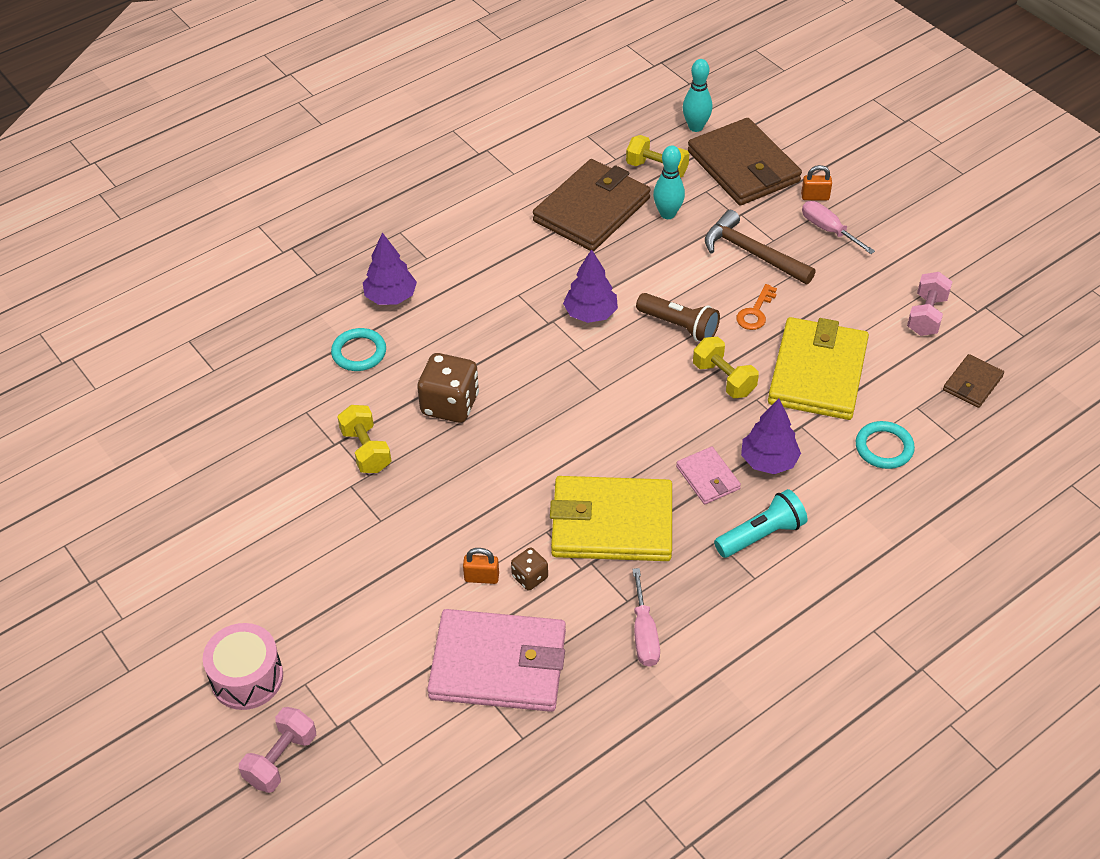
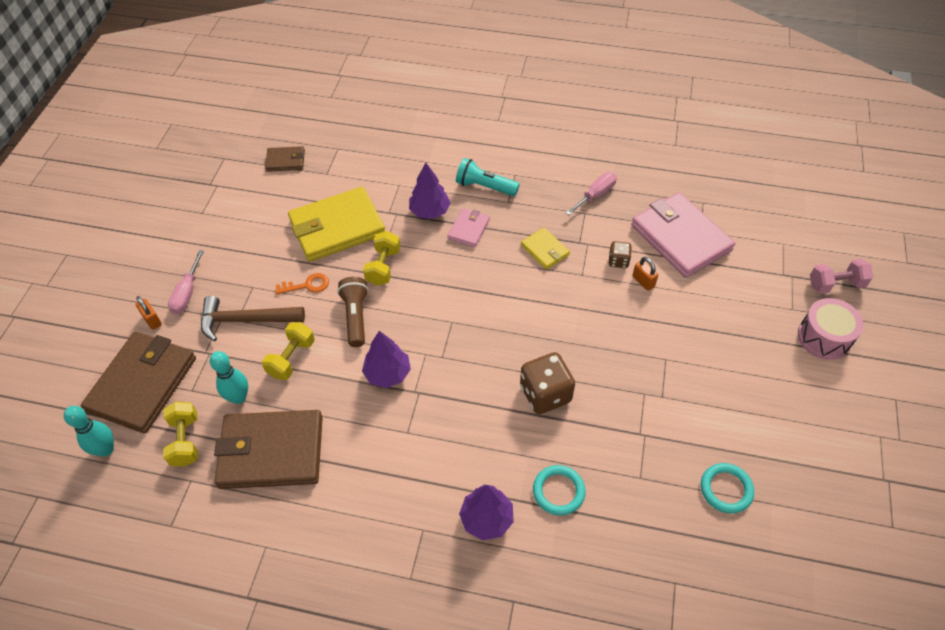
camera: 130 degrees left, 5 degrees up
(366, 450) = (629, 411): yellow dumbbell -> yellow dumbbell (291, 358)
(611, 523) = (545, 250): yellow wallet -> yellow wallet, size x0.48
(752, 253) = (246, 320): brown hammer -> brown hammer turned 90 degrees clockwise
(884, 447) = (372, 171): turquoise ring -> turquoise ring (726, 489)
(926, 315) = (240, 205): pink dumbbell -> none

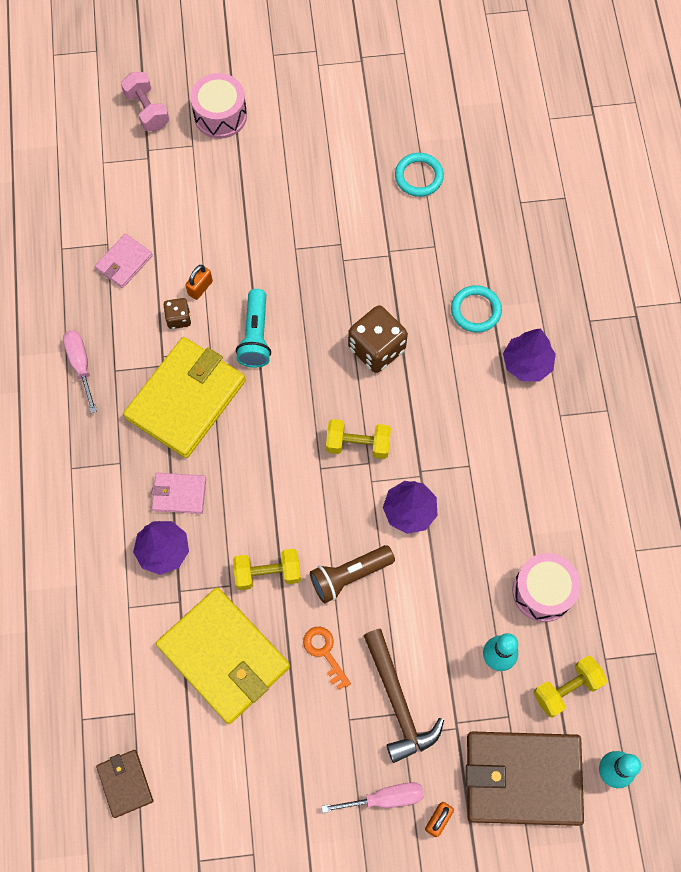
camera: 110 degrees left, 15 degrees up
(271, 452) = (542, 591): brown wallet -> pink drum
(291, 358) = (428, 623): yellow dumbbell -> yellow dumbbell (358, 444)
(485, 186) = (102, 498): turquoise flashlight -> turquoise flashlight (255, 336)
(545, 250) = (186, 399): yellow wallet -> yellow wallet, size x2.07
(596, 195) = (81, 365): pink screwdriver -> pink screwdriver turned 45 degrees clockwise
(680, 238) = (124, 262): pink wallet -> pink wallet, size x0.48

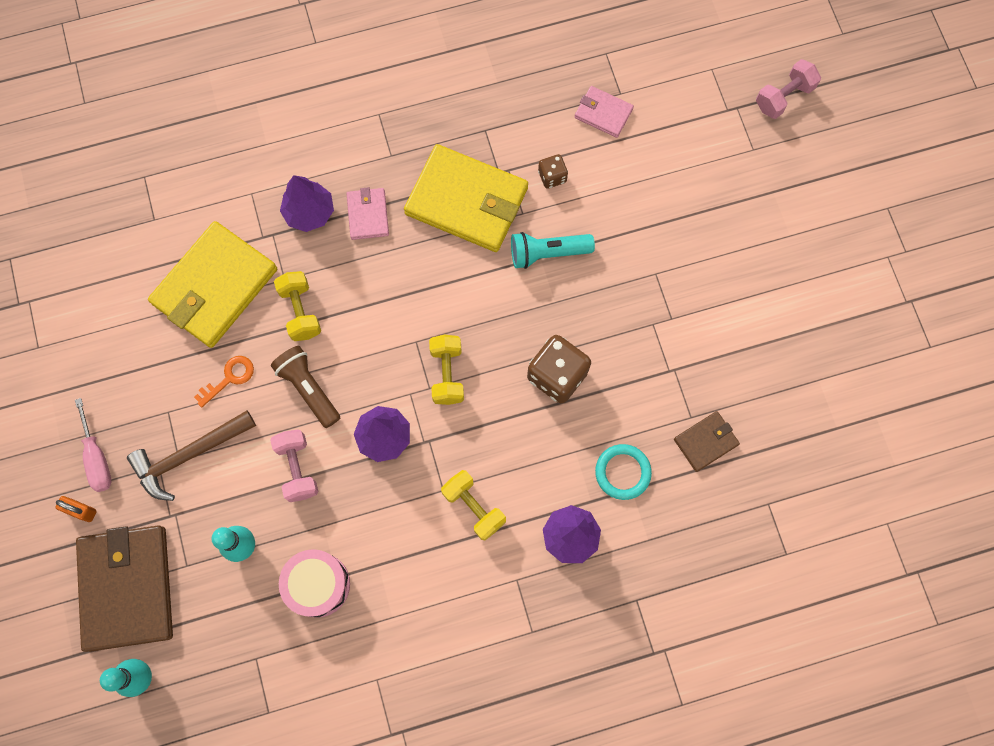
camera: 80 degrees right, 5 degrees up
(81, 365) = (485, 99): pink screwdriver -> none
(125, 783) = (91, 225): brown wallet -> brown wallet (706, 442)
(200, 288) = (590, 190): orange padlock -> none
(220, 115) = (796, 169): pink drum -> none
(419, 176) = (773, 387): turquoise ring -> none
(428, 596) = (297, 468): none -> pink dumbbell
(566, 689) = (220, 622): yellow dumbbell -> yellow dumbbell (474, 507)

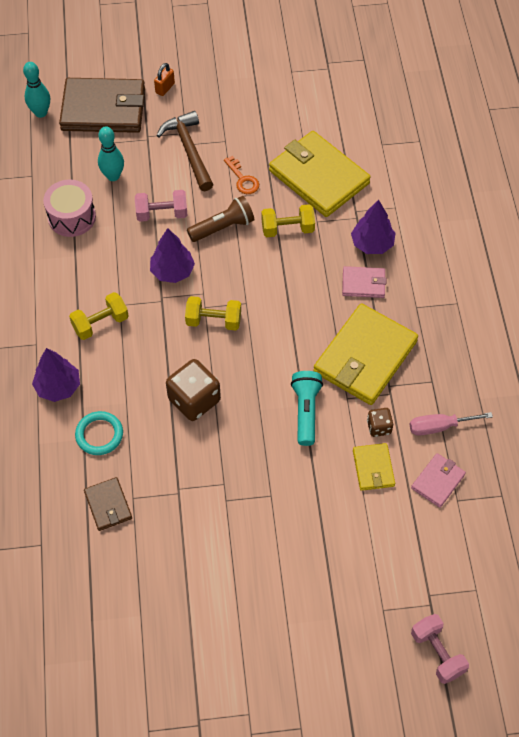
camera: 100 degrees right, 15 degrees down
(97, 458) = (200, 99): pink screwdriver -> pink screwdriver (439, 427)
(601, 176) = (373, 468): none -> yellow wallet

